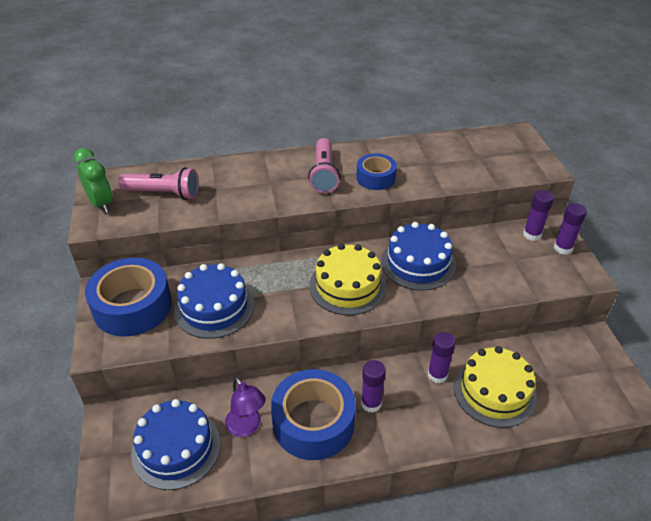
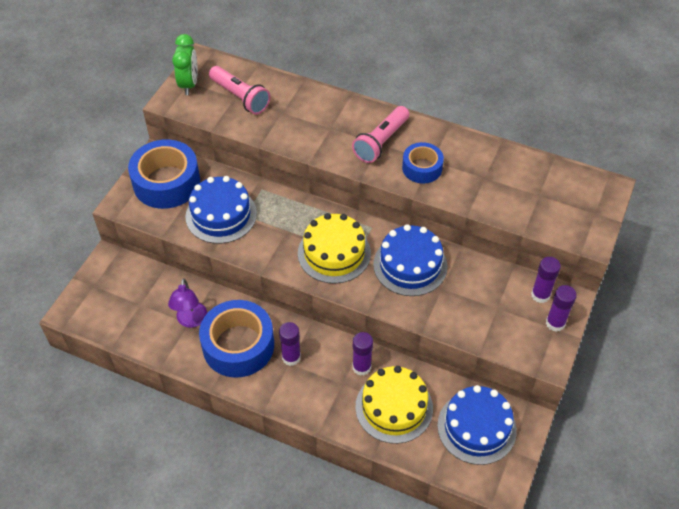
camera: 35 degrees right, 10 degrees up
(176, 448) = (135, 307): blue cake -> blue cake (476, 427)

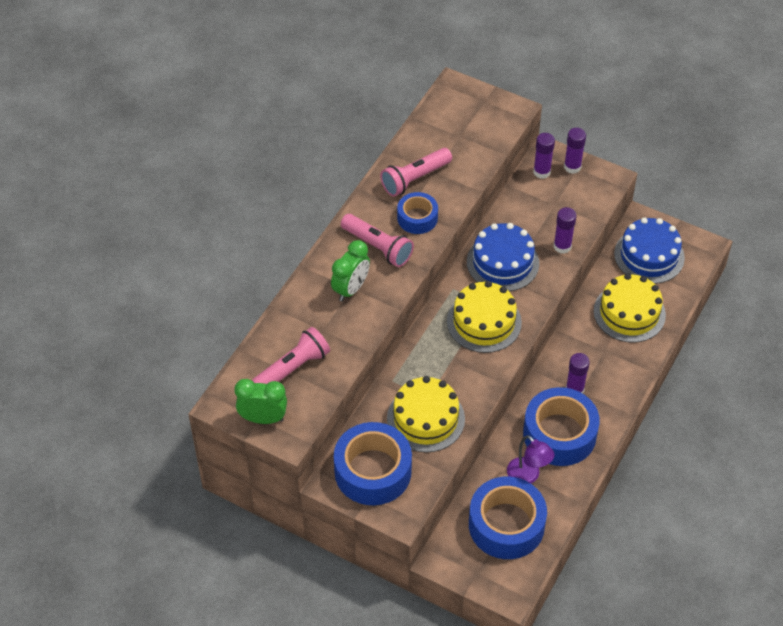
camera: 85 degrees left, 0 degrees up
(140, 305) = (506, 525): none -> blue tape
(191, 321) = (528, 476): purple lamp -> purple lamp turned 45 degrees clockwise
(221, 215) = (425, 418): blue cake -> yellow cake
(329, 127) = (351, 289): none -> green clock
(361, 367) = (586, 334): purple glue stick -> purple glue stick (562, 246)
(472, 163) = (415, 179): none -> pink flashlight

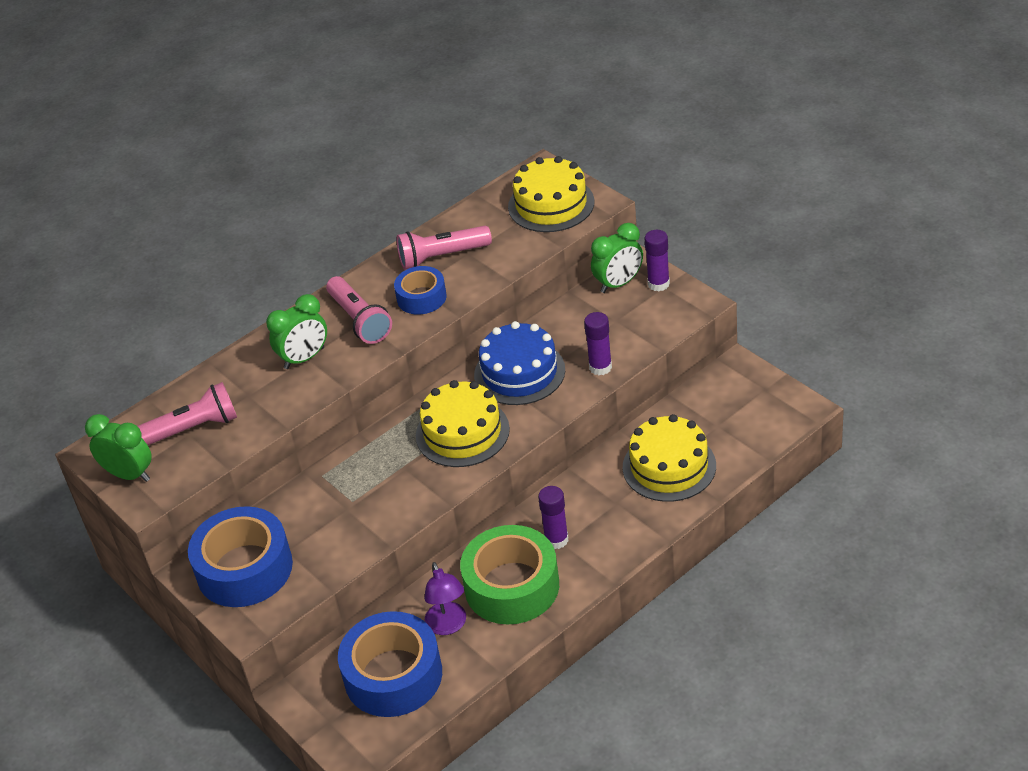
camera: 25 degrees right, 10 degrees down
(425, 418) = (336, 524): yellow cake -> yellow cake (551, 204)
(541, 172) = (618, 284): purple glue stick -> green clock
(559, 434) = (512, 586): blue tape -> green tape
(649, 256) = (726, 407): blue cake -> none

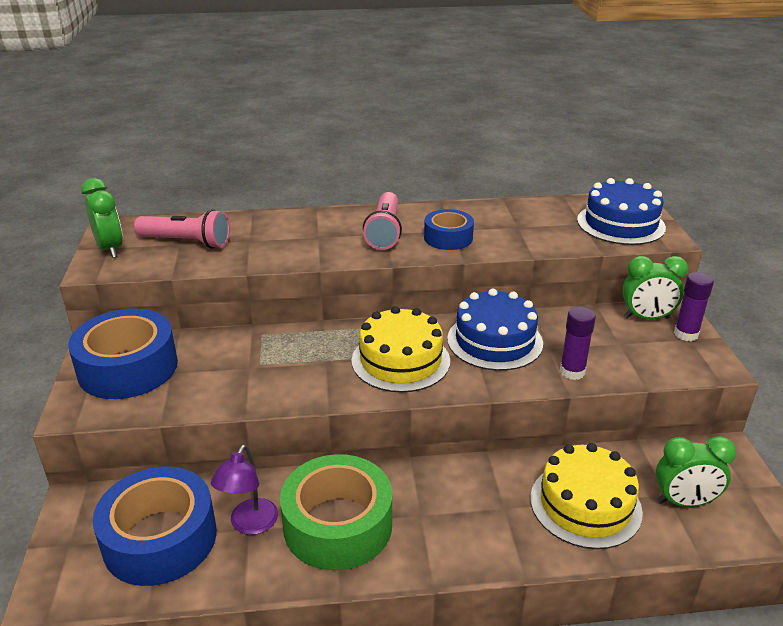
camera: 30 degrees right, 10 degrees down
(304, 358) = (316, 236): green clock -> green clock (684, 502)
(442, 257) = (493, 220): pink flashlight -> none
(551, 204) = (620, 224): yellow cake -> blue cake
(556, 540) = (417, 508): purple glue stick -> none

